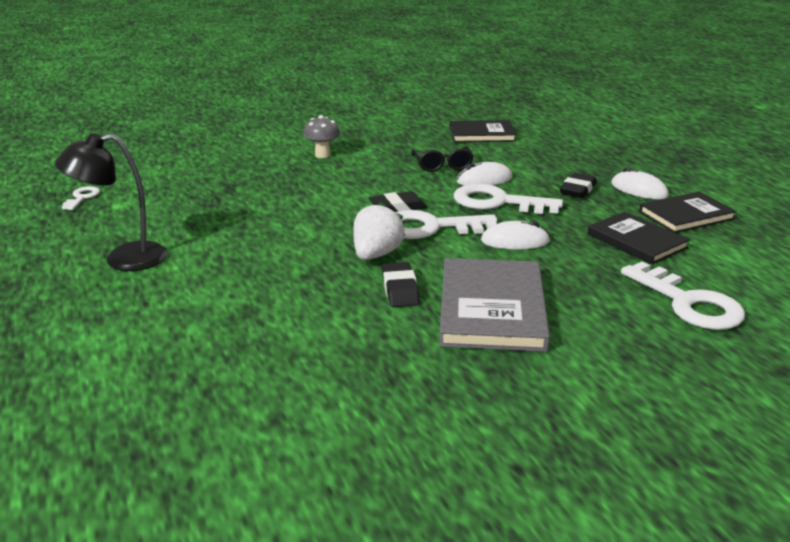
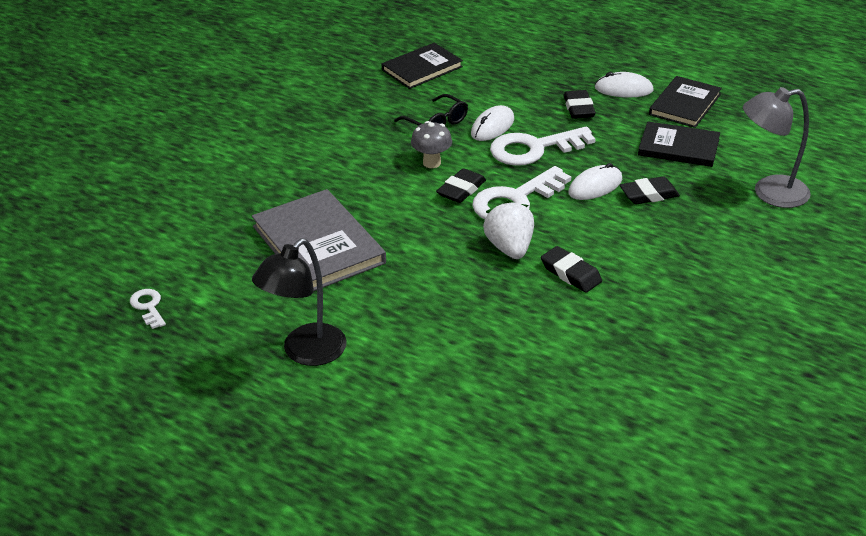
camera: 35 degrees left, 10 degrees up
(322, 155) = (309, 153): grey mushroom -> grey mushroom (431, 163)
(491, 309) = (654, 260): grey book -> grey book (318, 245)
(557, 263) = (649, 195): none -> black eraser
(688, 303) = (769, 193): white key -> grey lamp

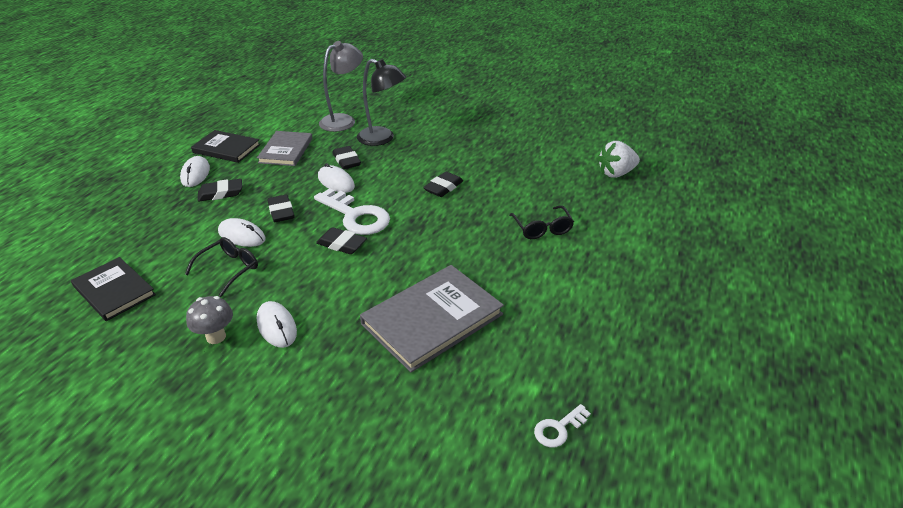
camera: 100 degrees left, 0 degrees up
(305, 353) = (576, 303): black lamp -> black lamp (382, 139)
(343, 153) = (276, 326): none -> white mouse
(431, 163) = (298, 265): grey mushroom -> grey mushroom (216, 337)
(456, 351) = (542, 229): none -> black glasses
(510, 248) = (419, 214): white strawberry -> white strawberry (616, 173)
(534, 149) = (281, 212): white key -> black eraser
(678, 147) = (286, 150): black book -> grey book
(769, 193) = (343, 120): grey lamp -> grey lamp turned 120 degrees counterclockwise

